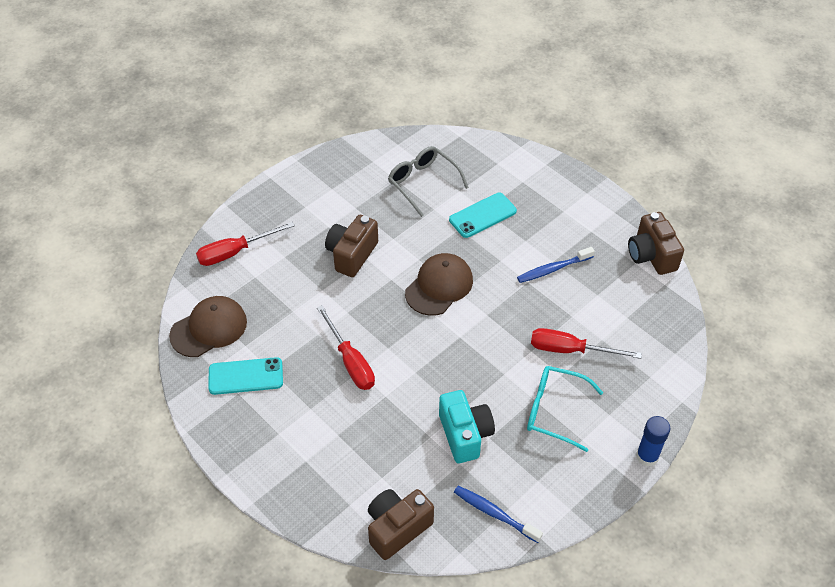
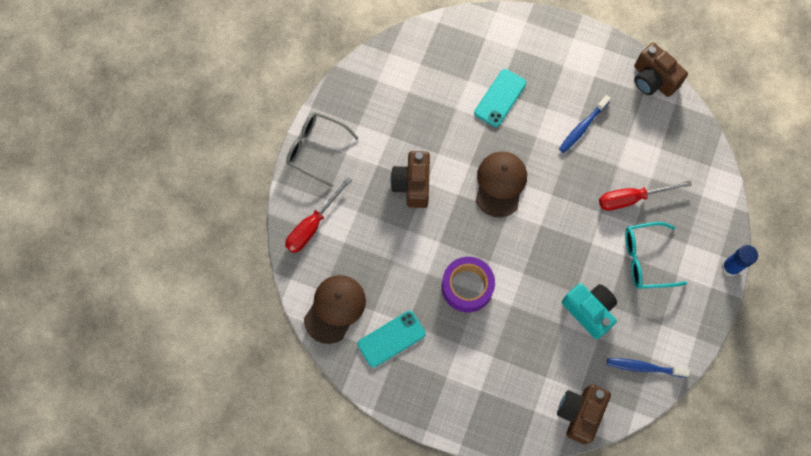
camera: 25 degrees left, 20 degrees up
(350, 361) = (467, 287): red screwdriver -> purple tape
(423, 183) = (433, 86): grey glasses -> grey glasses (316, 149)

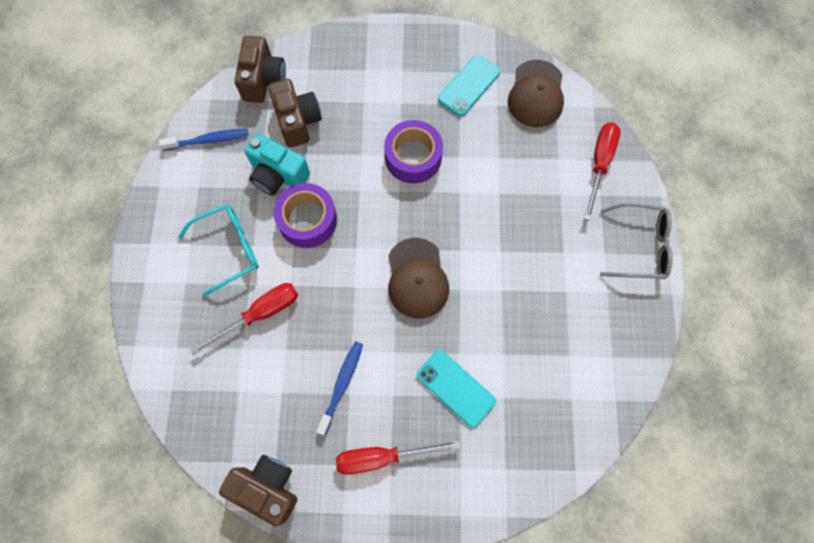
camera: 160 degrees right, 0 degrees up
(412, 185) = (514, 243): brown camera -> brown camera (298, 121)
(500, 98) = (455, 388): turquoise phone -> turquoise phone turned 60 degrees counterclockwise
(567, 72) = (383, 456): none -> red screwdriver
(574, 262) = (307, 220): none -> purple tape
(730, 267) = (131, 272): blue glue stick -> none

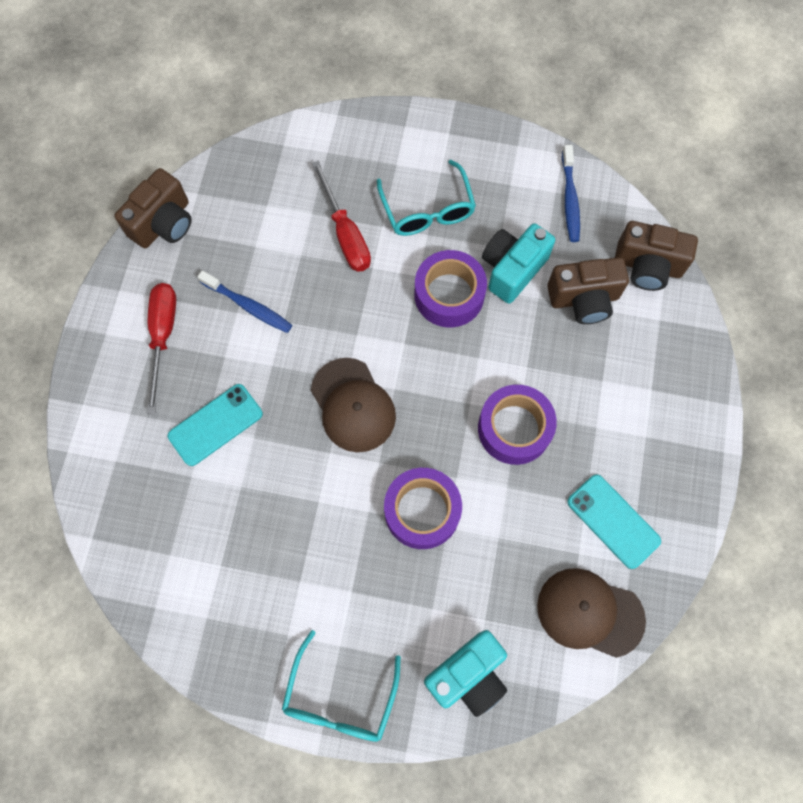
camera: 100 degrees right, 0 degrees up
(417, 278) = (353, 405): brown cap -> brown cap turned 120 degrees counterclockwise
(491, 212) = (422, 511): none -> purple tape
(599, 164) = (468, 675): red screwdriver -> turquoise camera
(639, 246) = (340, 697): grey glasses -> turquoise glasses

